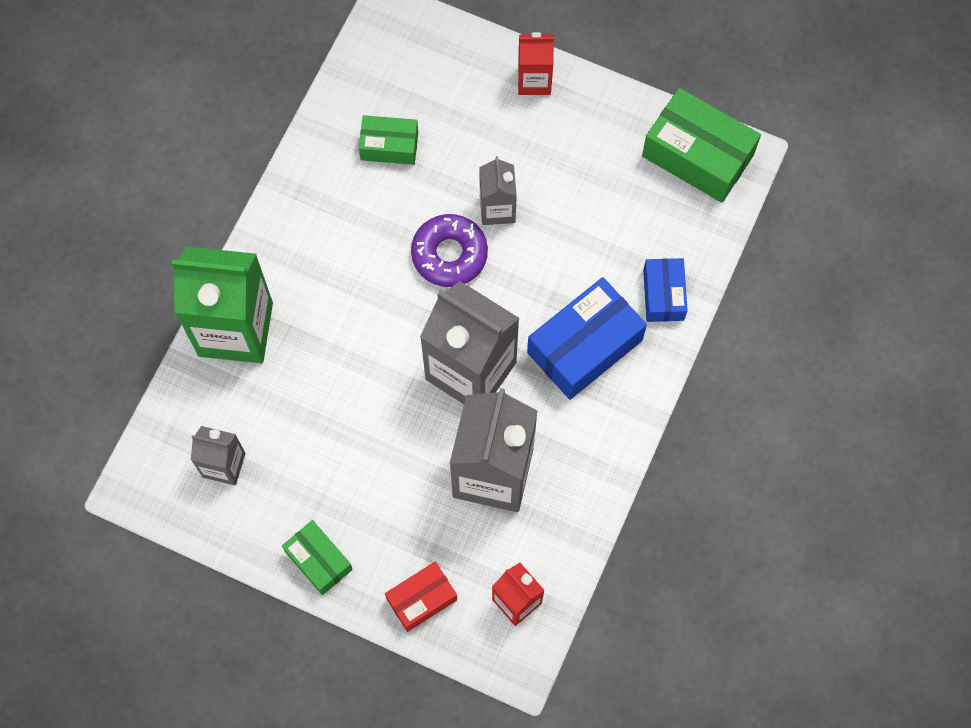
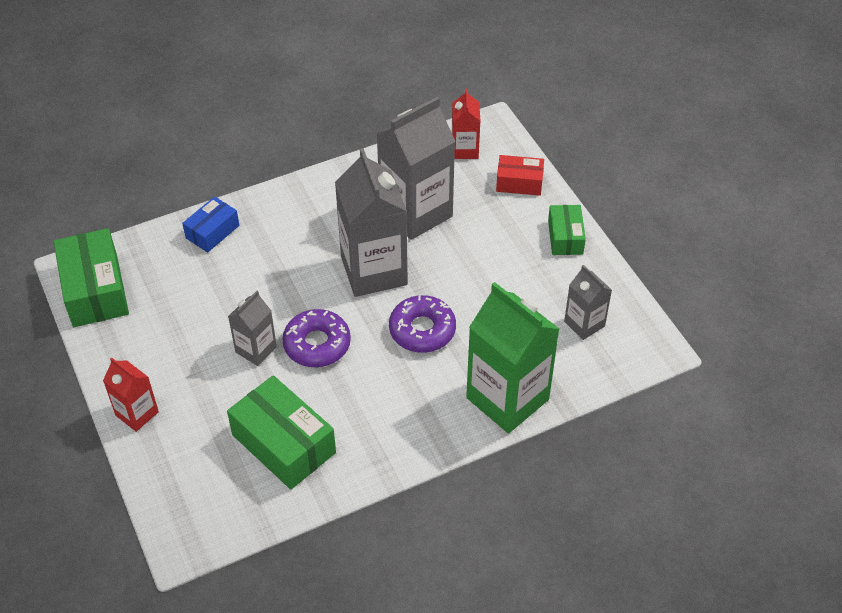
camera: 140 degrees left, 20 degrees down
(369, 341) = (422, 330): none -> purple donut
(389, 146) = (284, 443): green box -> green box, size x1.72
(584, 346) = (290, 238): blue box -> none

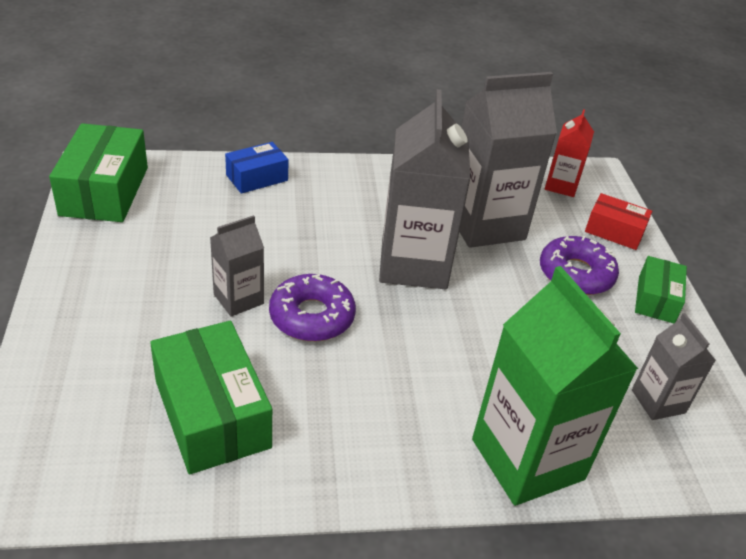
camera: 15 degrees right, 10 degrees down
(137, 413) = (63, 320): red carton -> none
(422, 330) = (445, 342): purple donut -> purple donut (576, 274)

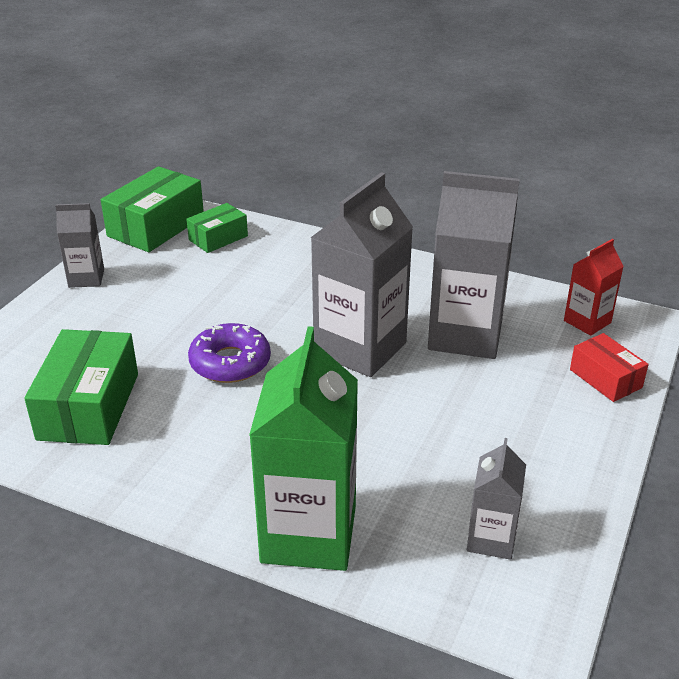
camera: 35 degrees right, 5 degrees down
(238, 299) = (184, 332): grey carton -> grey carton (86, 278)
(257, 178) = (286, 244): blue box -> none
(576, 274) = (519, 403): purple donut -> none
(656, 299) = (588, 452): green box -> green box (218, 238)

